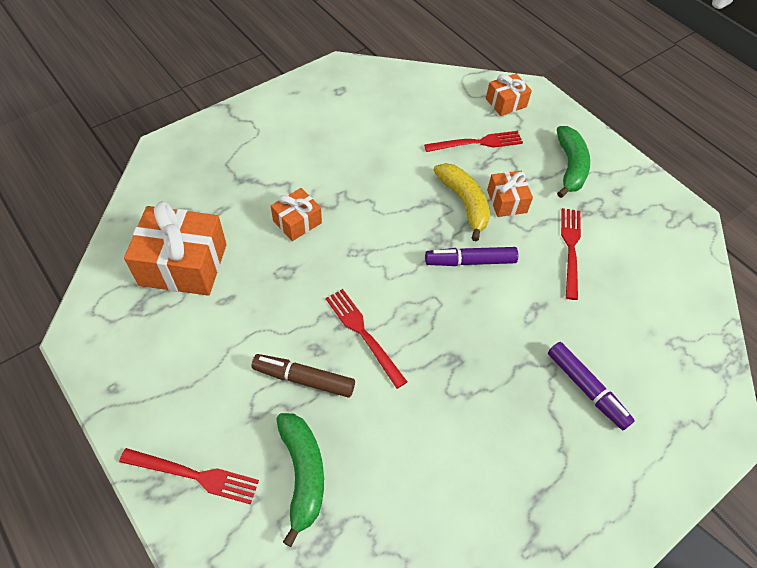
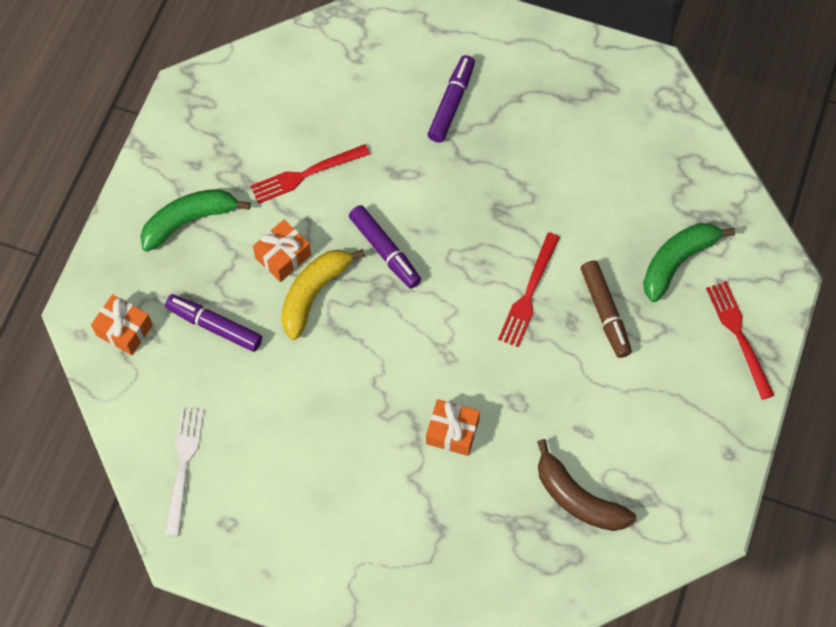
camera: 120 degrees left, 10 degrees up
(183, 264) = (578, 498): orange gift -> brown banana
(392, 89) = (184, 465): none -> white fork
(477, 143) = (214, 326): red fork -> purple marker

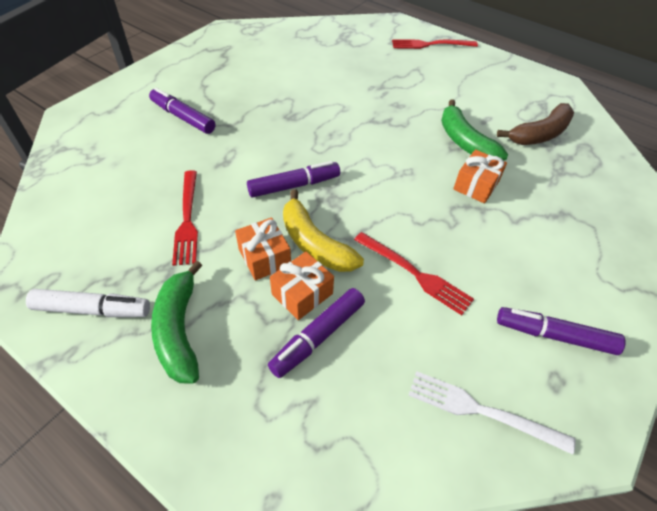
camera: 75 degrees left, 15 degrees down
(124, 330) = (287, 438): orange gift -> orange gift (302, 294)
(189, 150) = (93, 309): none -> white marker
(274, 521) = (554, 335): none -> purple marker
(528, 294) = (368, 118): red fork -> red fork (415, 274)
(605, 312) = (396, 89): brown marker -> none
(677, 261) = (370, 53): green banana -> green banana (465, 142)

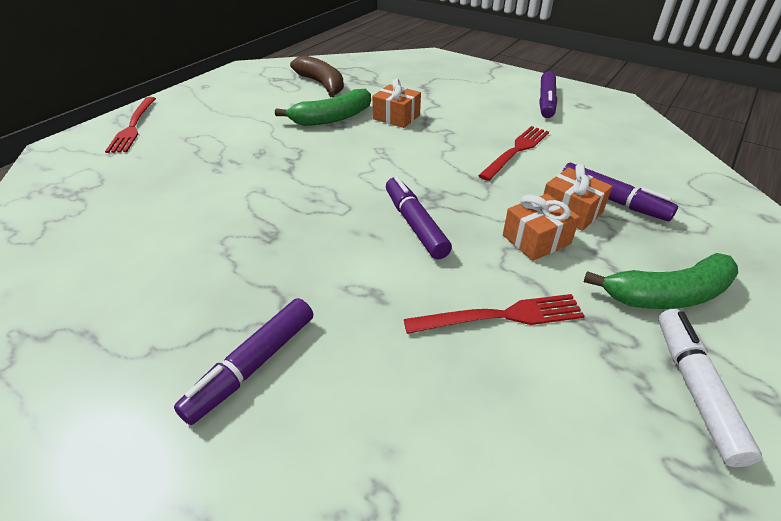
camera: 90 degrees left, 10 degrees down
(315, 244) = (502, 206): yellow banana -> none
(482, 411) = (625, 131): white fork -> none

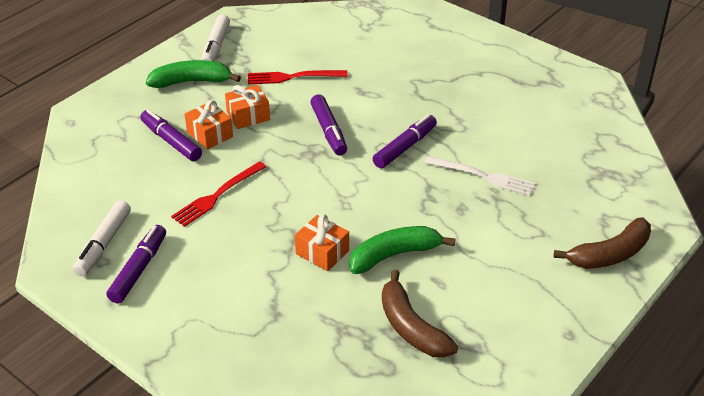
camera: 175 degrees left, 0 degrees up
(133, 126) = (610, 254): red fork -> brown banana
(223, 181) = (483, 176): none -> white fork
(252, 366) = (425, 65): purple marker -> purple marker (405, 147)
(591, 114) = (103, 244): none -> white marker

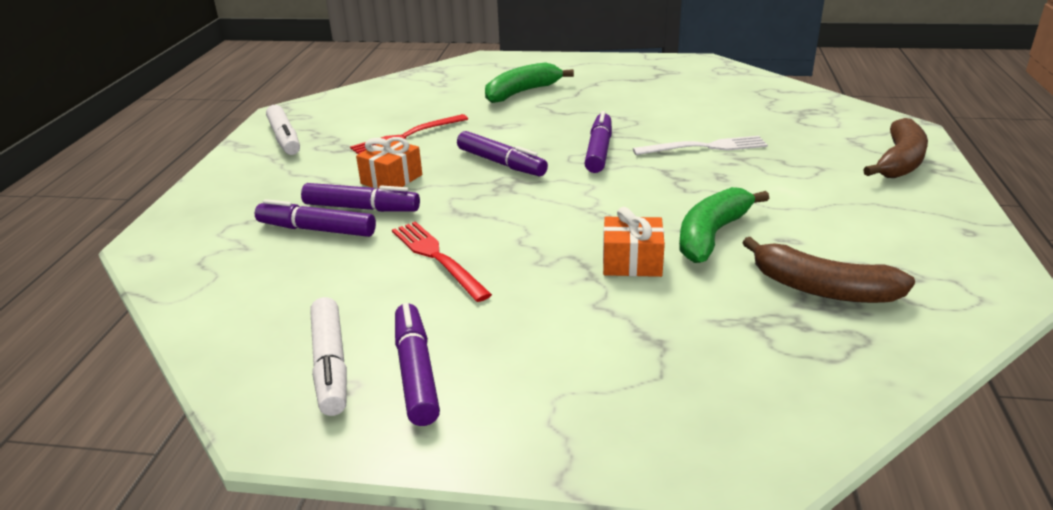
camera: 30 degrees left, 10 degrees down
(191, 82) = (285, 173): green banana -> green banana (522, 92)
(210, 134) = (361, 208): orange gift -> purple marker
(217, 195) = (437, 258): red fork -> red fork turned 135 degrees clockwise

